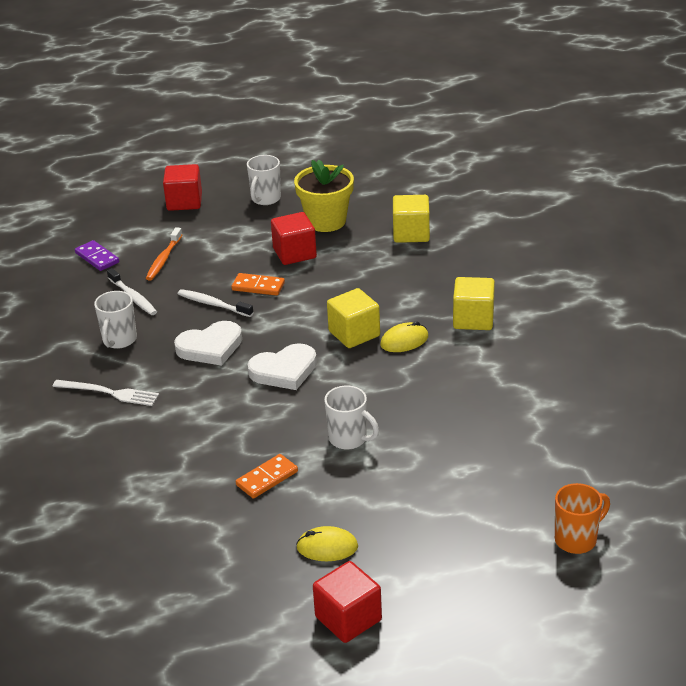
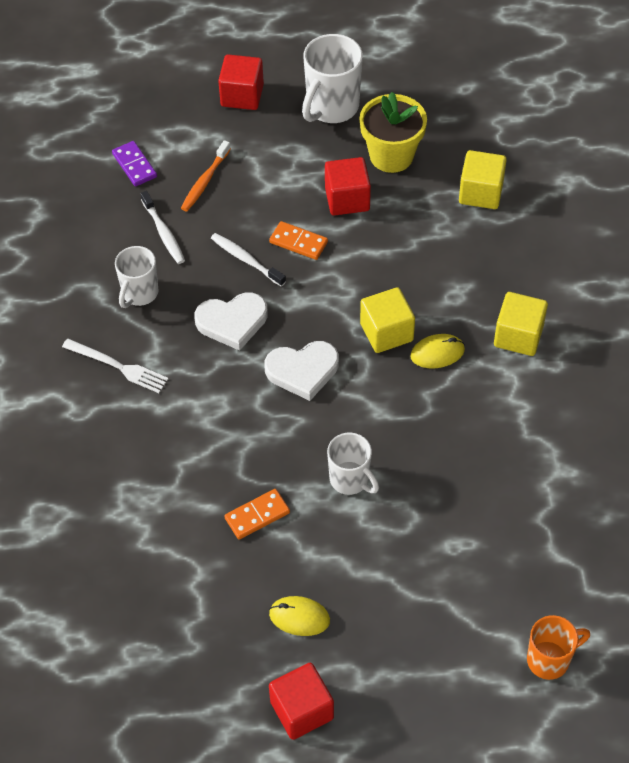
camera: 10 degrees right, 20 degrees up
(265, 199) = (331, 108): white mug -> white mug, size x1.55

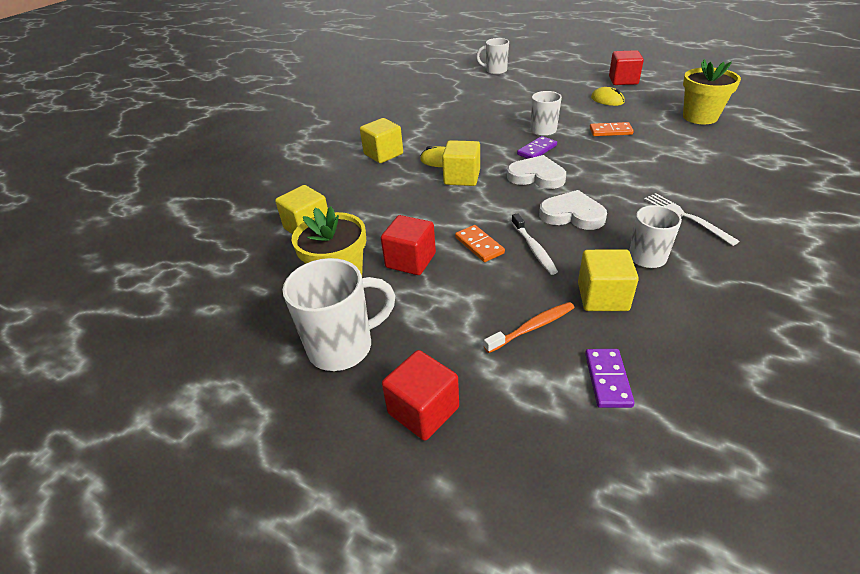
camera: 145 degrees left, 15 degrees down
(144, 613) = (700, 117): none -> yellow flower pot
(163, 232) = (602, 297): white toothbrush -> yellow cube
(332, 426) = (537, 150): none -> purple domino
(549, 660) = (495, 71): orange mug -> white mug

